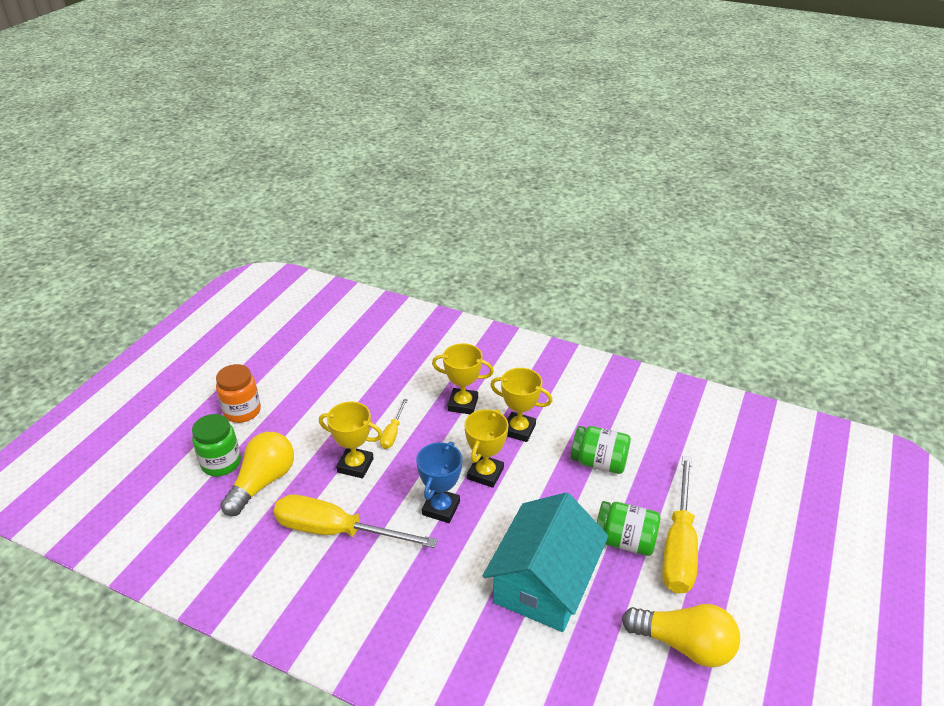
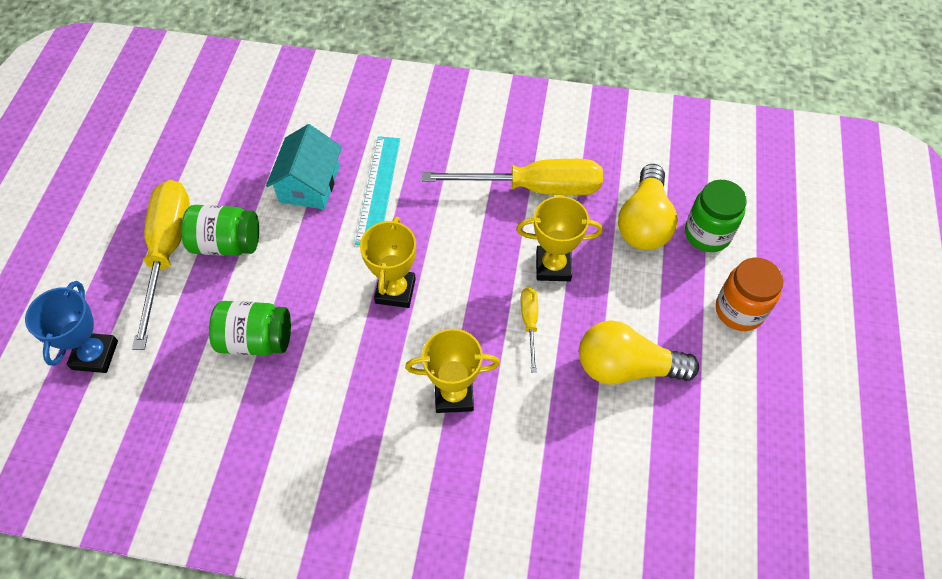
camera: 165 degrees right, 20 degrees up
(441, 508) = (434, 236): blue trophy -> blue trophy (95, 355)
(479, 561) = (378, 190): none -> turquoise ruler
(519, 430) = (366, 368): yellow trophy -> none
(544, 582) = (309, 184): turquoise house -> turquoise house, size x0.64
(684, 644) = (176, 159): yellow light bulb -> yellow light bulb (626, 367)

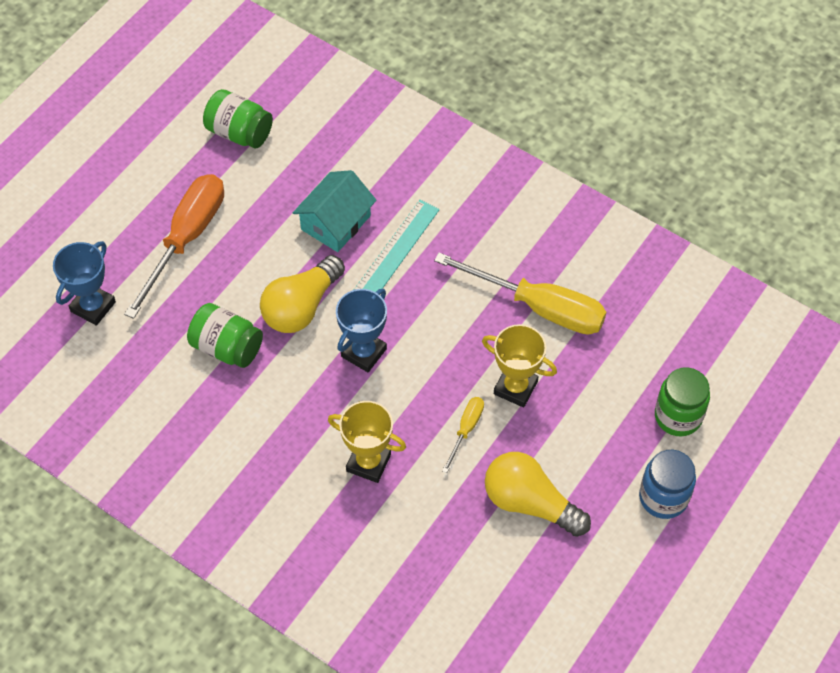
camera: 25 degrees right, 0 degrees up
(167, 252) = (186, 239): yellow screwdriver -> orange screwdriver
(227, 244) = (239, 251): green jar -> green jar (239, 132)
(395, 291) = (363, 352): yellow trophy -> blue trophy
(644, 222) = (624, 381): yellow light bulb -> yellow light bulb (301, 307)
(739, 310) = (663, 497): orange jar -> blue jar

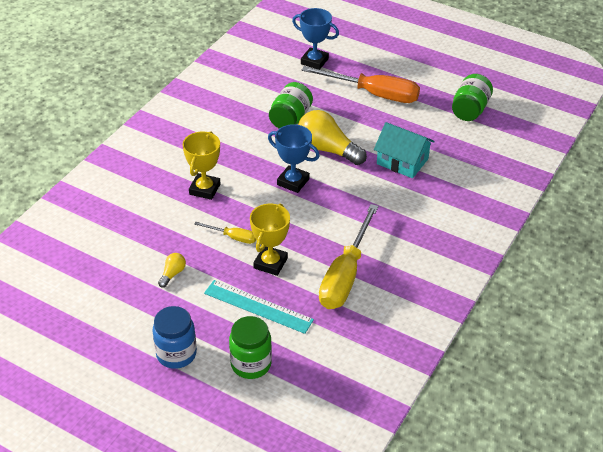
camera: 85 degrees right, 15 degrees down
(394, 252) = (382, 192): turquoise ruler -> turquoise ruler (258, 306)
(529, 503) = (172, 274): yellow light bulb -> yellow light bulb, size x0.46

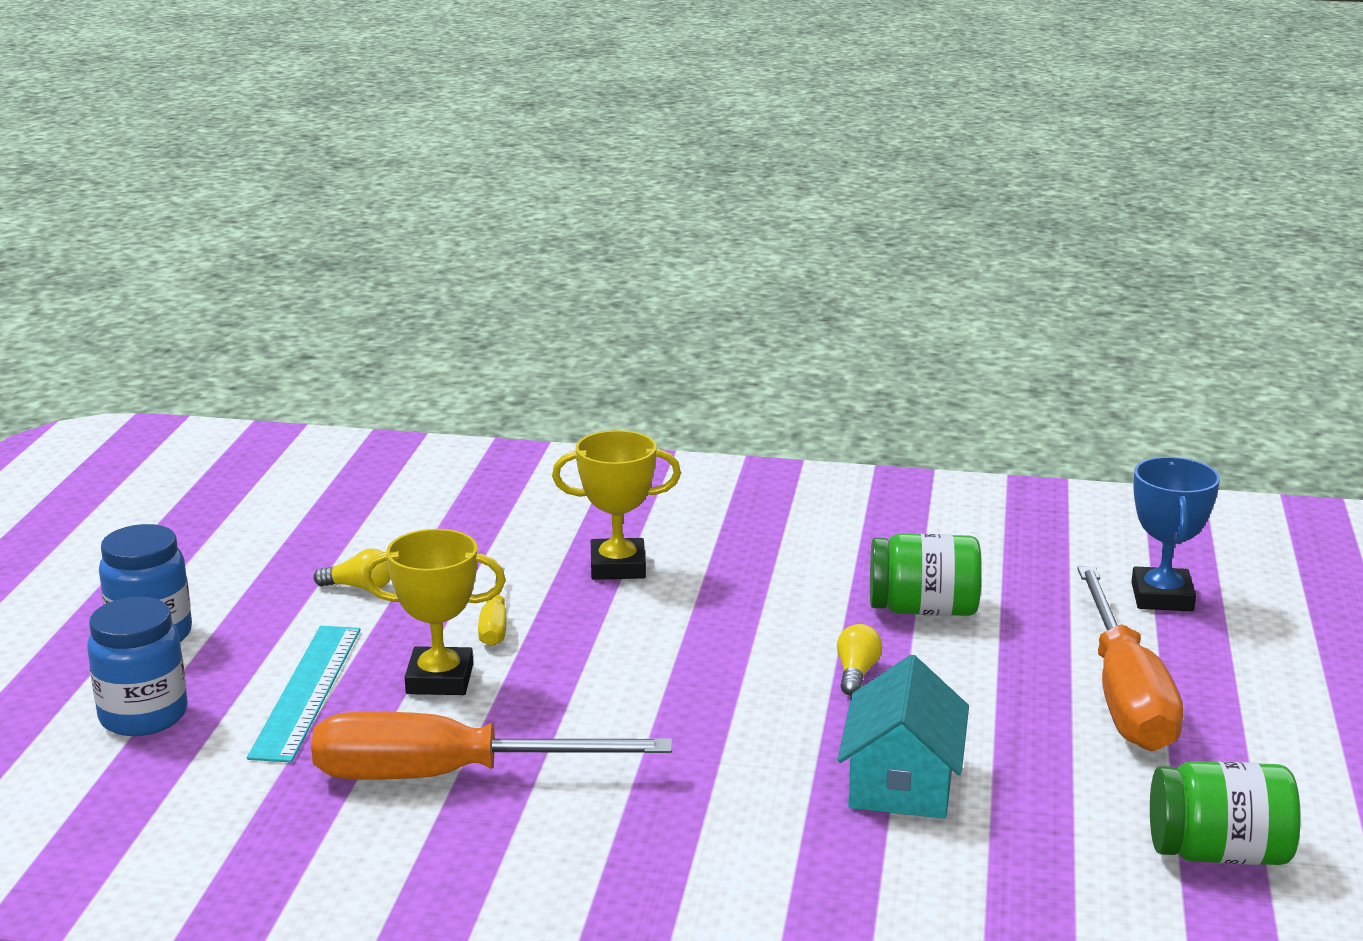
camera: 70 degrees right, 20 degrees down
(251, 364) = (143, 716): green jar -> blue jar
(293, 182) = (712, 654): blue trophy -> none
(327, 149) = (856, 673): yellow light bulb -> yellow light bulb, size x0.46
(345, 275) = (448, 776): yellow screwdriver -> orange screwdriver

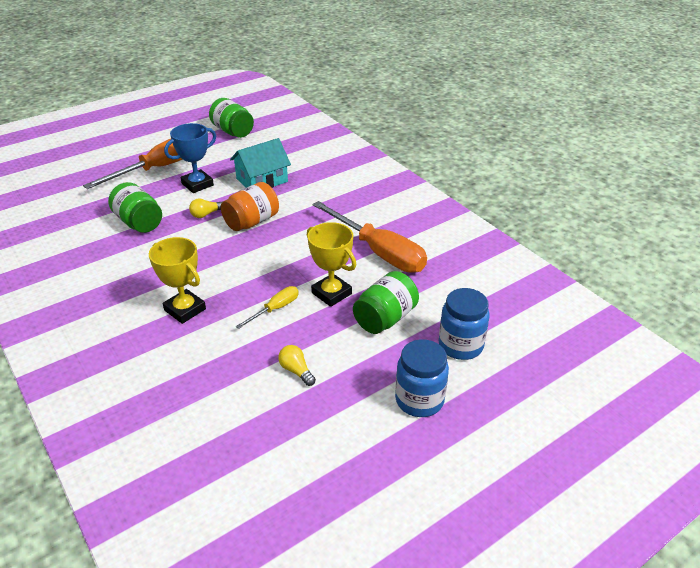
camera: 135 degrees left, 15 degrees up
(307, 691) = (385, 318): turquoise ruler -> green jar
(757, 703) = (252, 222): none -> orange jar
(1162, 597) = (73, 185): blue trophy -> blue trophy (197, 184)

